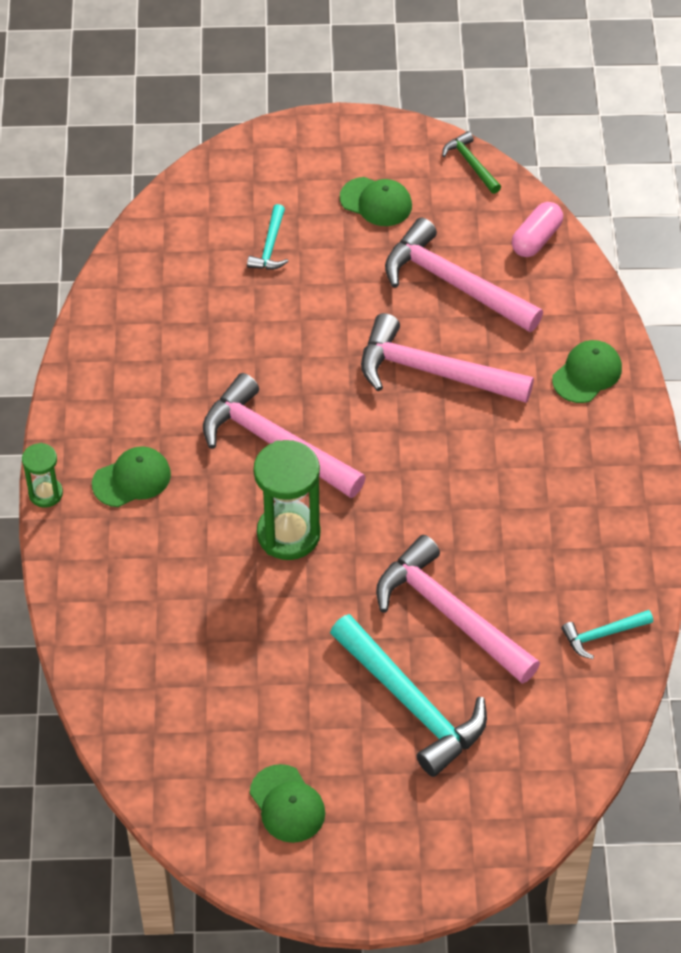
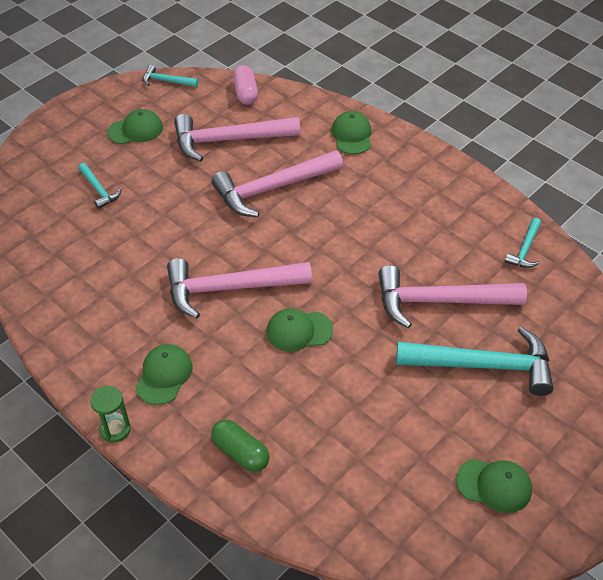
camera: 45 degrees left, 5 degrees down
(119, 597) = (240, 452): none -> green capsule
(288, 534) = (299, 331): green hourglass -> green cap
(471, 164) = (167, 81): green hammer -> turquoise hammer

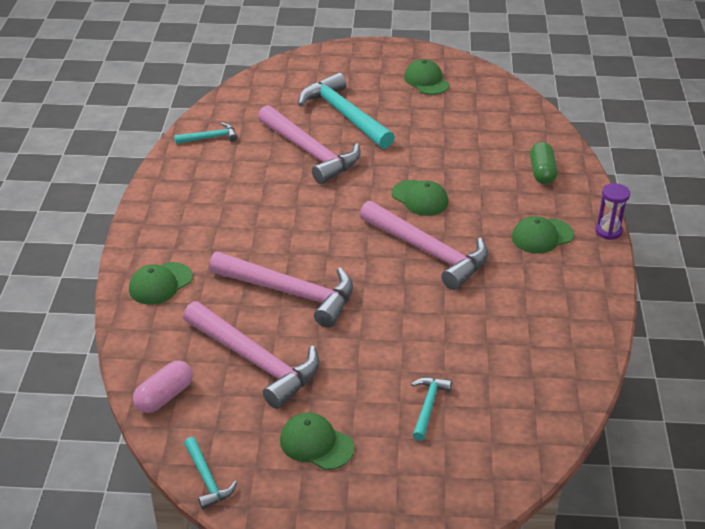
camera: 130 degrees left, 10 degrees down
(115, 429) = (608, 231): green hourglass -> purple hourglass

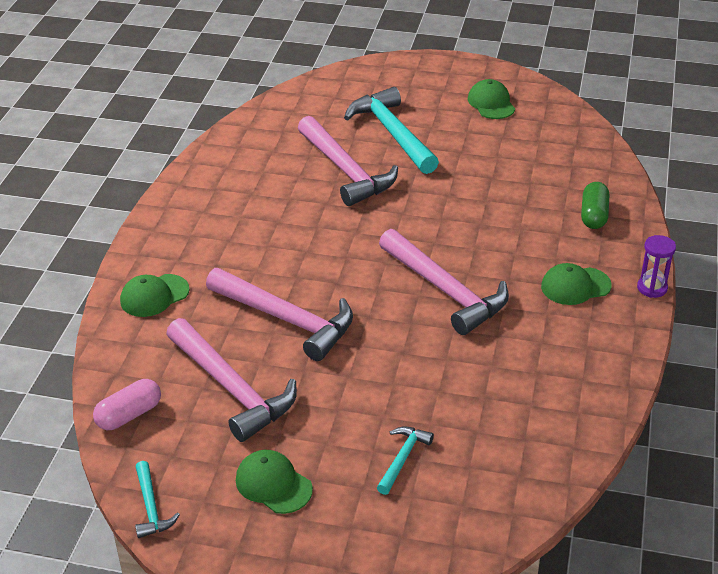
camera: 10 degrees right, 0 degrees up
(210, 138) = (244, 146): turquoise hammer -> none
(420, 198) = (451, 231): green cap -> none

